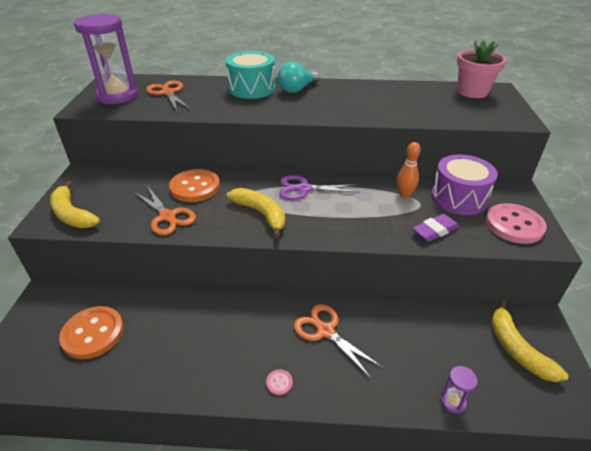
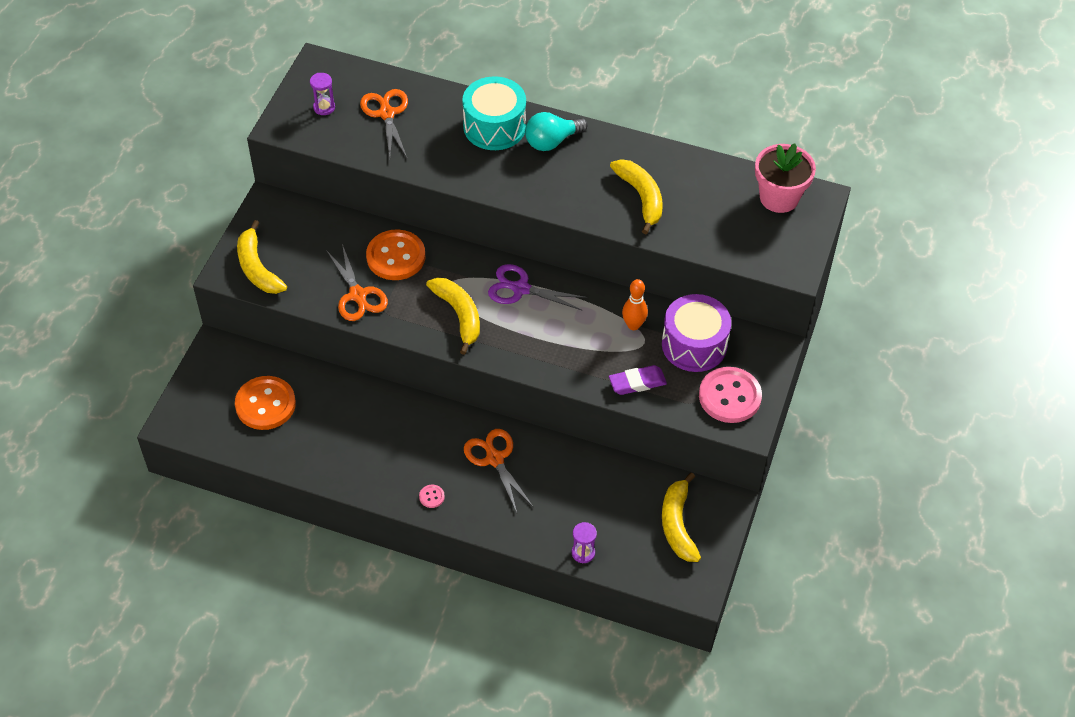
camera: 15 degrees right, 15 degrees up
(118, 96) = (324, 107): purple hourglass -> purple hourglass, size x0.42
(379, 104) = (641, 198): none -> yellow banana

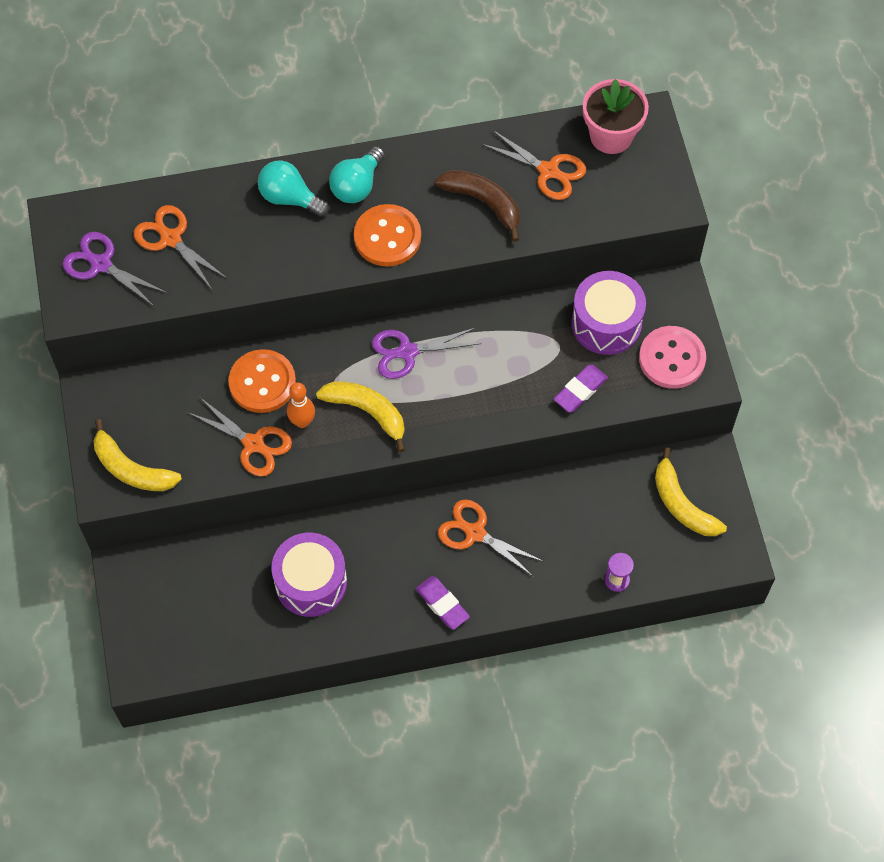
camera: 30 degrees left, 10 degrees up
(265, 404) = (216, 601): orange button -> orange button (387, 237)
(324, 107) = (101, 264): purple hourglass -> purple scissors
(344, 428) = (311, 582): none -> purple drum
(431, 497) = (442, 604): pink button -> purple eraser
(494, 127) = (289, 198): turquoise drum -> turquoise light bulb
(633, 325) = (538, 333): orange bowling pin -> orange bowling pin (302, 421)
(641, 198) = (484, 203): yellow banana -> brown banana
(709, 199) = (548, 171): none -> orange scissors

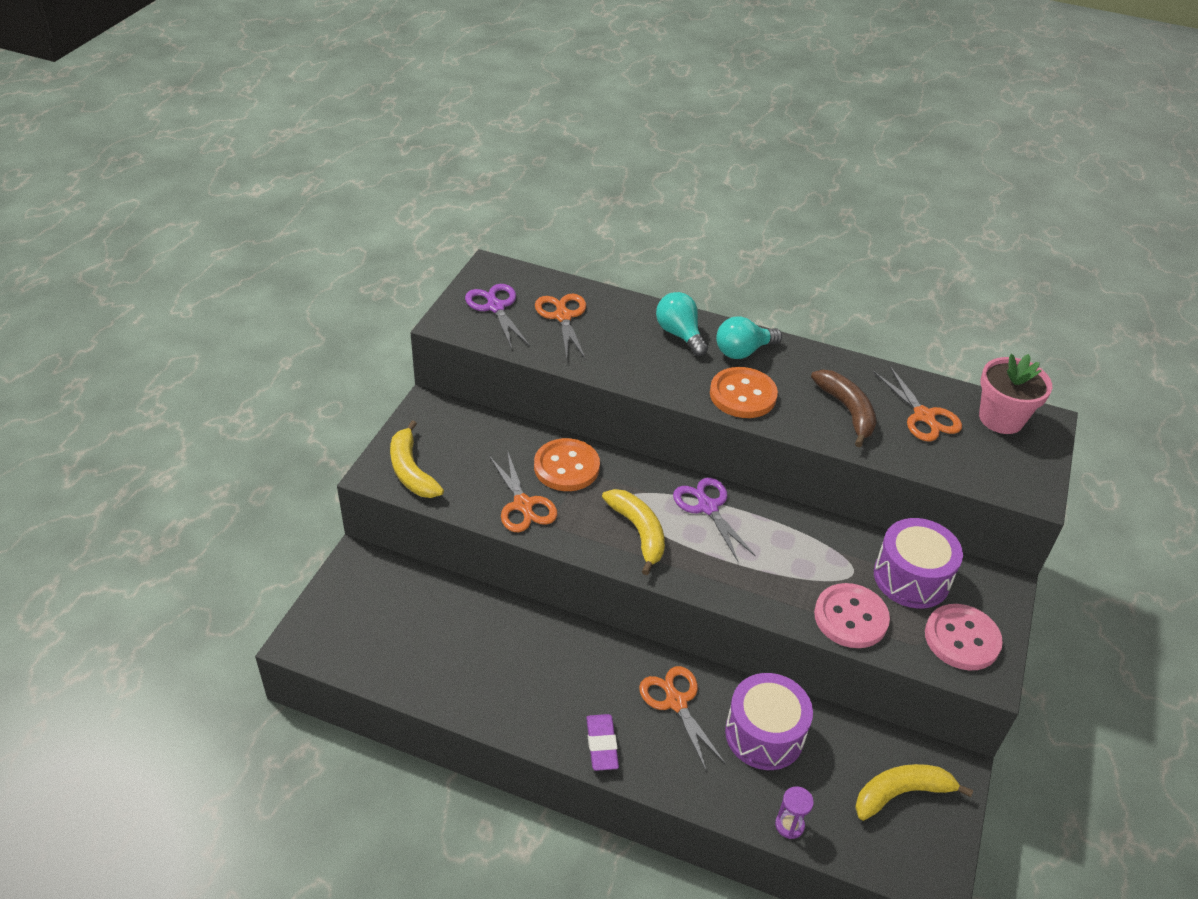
camera: 30 degrees right, 20 degrees down
(302, 421) = (577, 510): orange bowling pin -> none
(311, 582) = (498, 657): purple drum -> purple drum (764, 734)
(407, 352) = (707, 507): purple scissors -> purple scissors turned 45 degrees clockwise
(580, 390) = (850, 617): purple eraser -> pink button
(682, 504) = (901, 793): yellow banana -> yellow banana turned 75 degrees clockwise

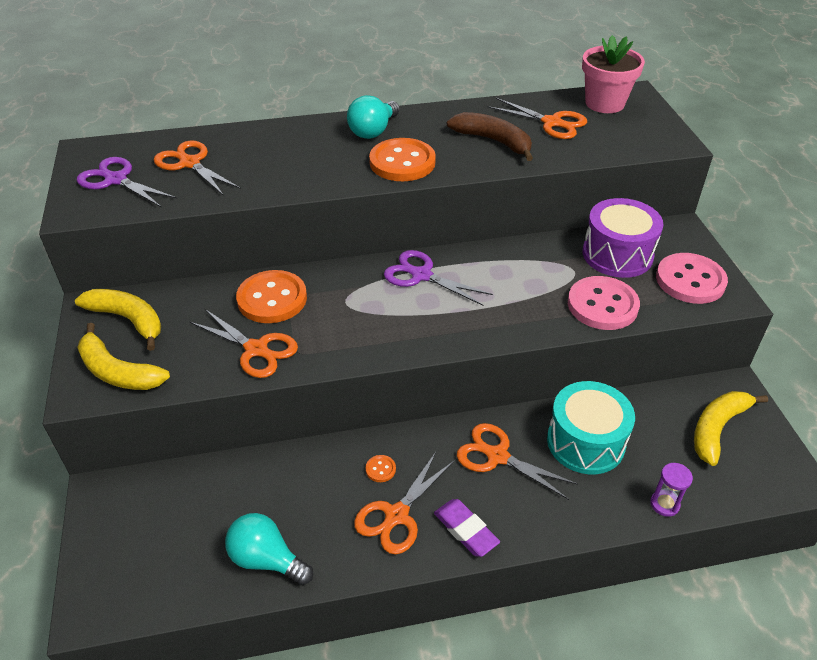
camera: 30 degrees left, 0 degrees up
(557, 701) = (397, 515): none -> orange scissors
(571, 658) = (380, 469): none -> orange button
(639, 532) = (381, 322): yellow banana -> yellow banana (128, 320)
(680, 334) = (309, 138): turquoise light bulb -> turquoise light bulb (266, 559)
(764, 734) = (585, 442): purple drum -> turquoise drum

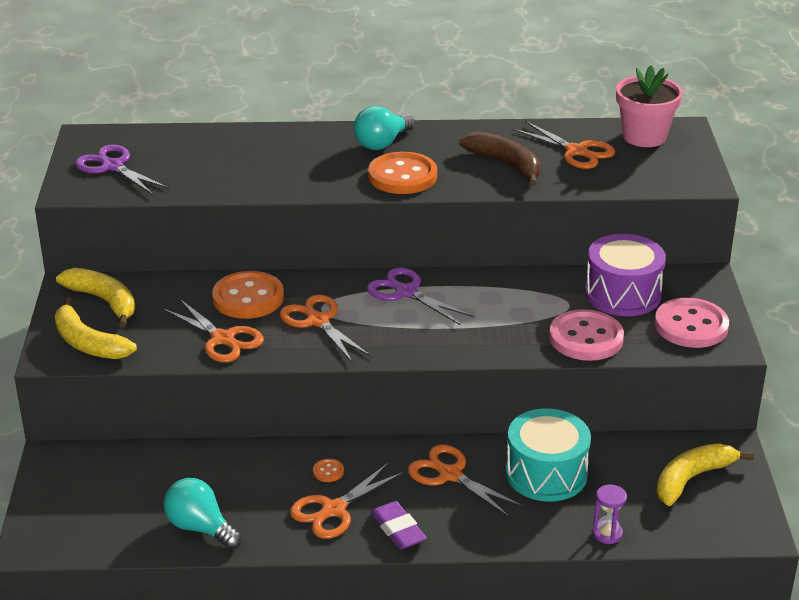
camera: 10 degrees right, 10 degrees down
(190, 163) = (187, 158): orange scissors -> orange scissors (318, 321)

